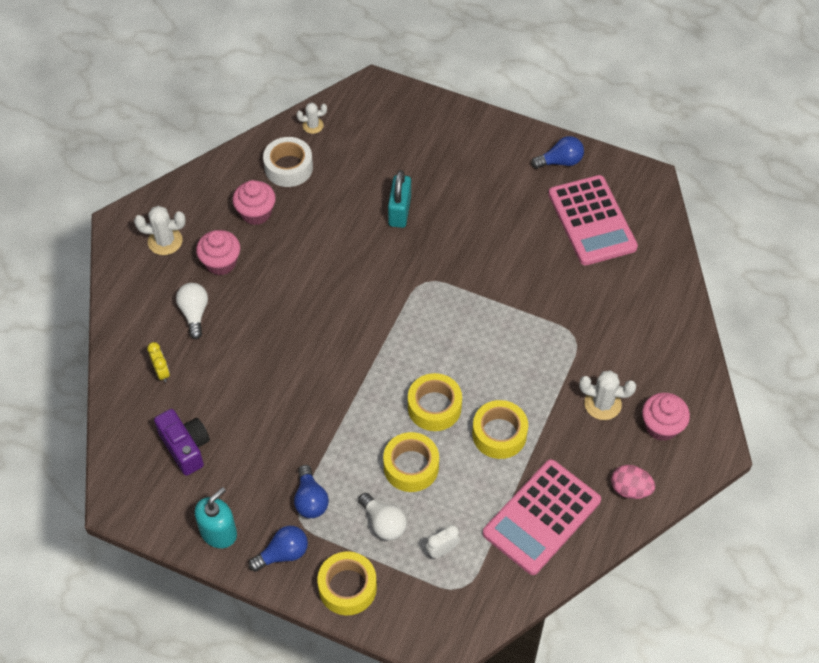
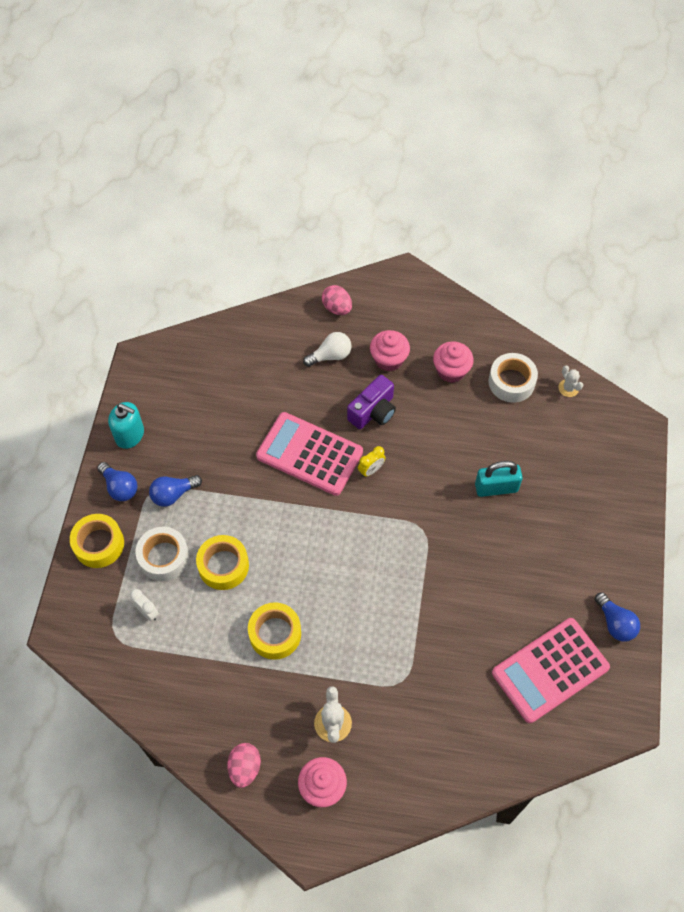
camera: 75 degrees right, 5 degrees up
(136, 294) = (337, 308): none -> pink egg
(161, 372) = (266, 350): yellow clock -> yellow clock (371, 470)
(165, 241) = (397, 312): white cactus -> none
(185, 447) = (201, 388): purple camera -> purple camera (373, 411)
(383, 523) = (164, 557): white light bulb -> white tape
(434, 407) = (289, 571): yellow tape -> none
(541, 517) = (198, 690): pink calculator -> pink calculator (309, 454)

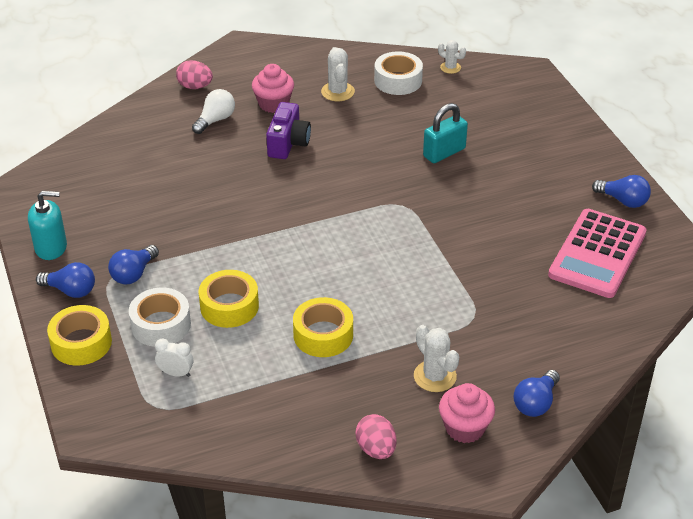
camera: 30 degrees left, 20 degrees down
(309, 454) = (251, 194): pink calculator -> none
(371, 470) = (319, 183): yellow clock -> none
(392, 794) = (535, 403): none -> blue light bulb
(451, 371) = (337, 92): pink cupcake -> white cactus

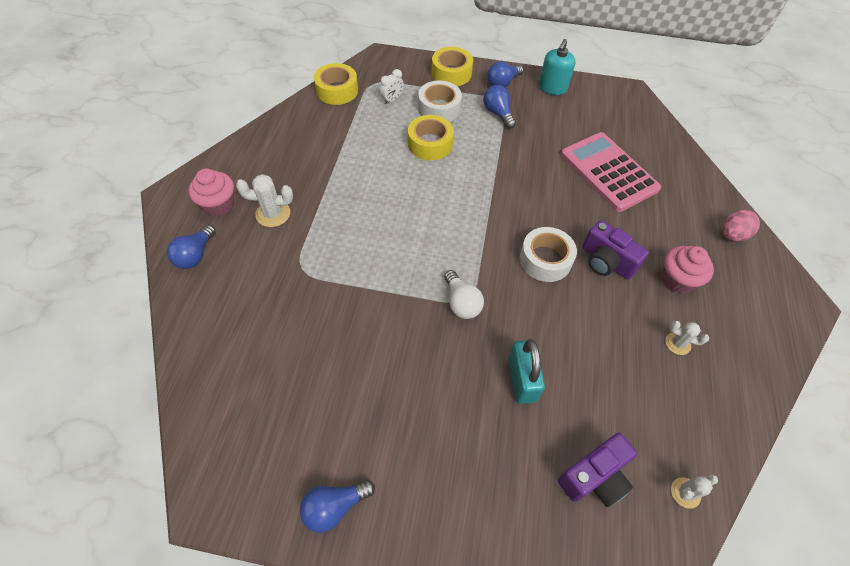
camera: 120 degrees right, 15 degrees up
(215, 120) = (668, 227): white light bulb -> white light bulb (461, 303)
(323, 335) = (363, 176): yellow tape -> yellow tape (337, 90)
(337, 92) = (677, 343): white cactus -> white cactus, size x0.64
(376, 449) = (250, 155): pink egg -> none
(398, 80) = (677, 414): white tape -> white tape (545, 260)
(479, 103) = (594, 477): none -> purple camera
(535, 403) = (195, 255): blue light bulb -> blue light bulb turned 135 degrees counterclockwise
(597, 254) = (287, 415): pink calculator -> pink calculator (608, 172)

